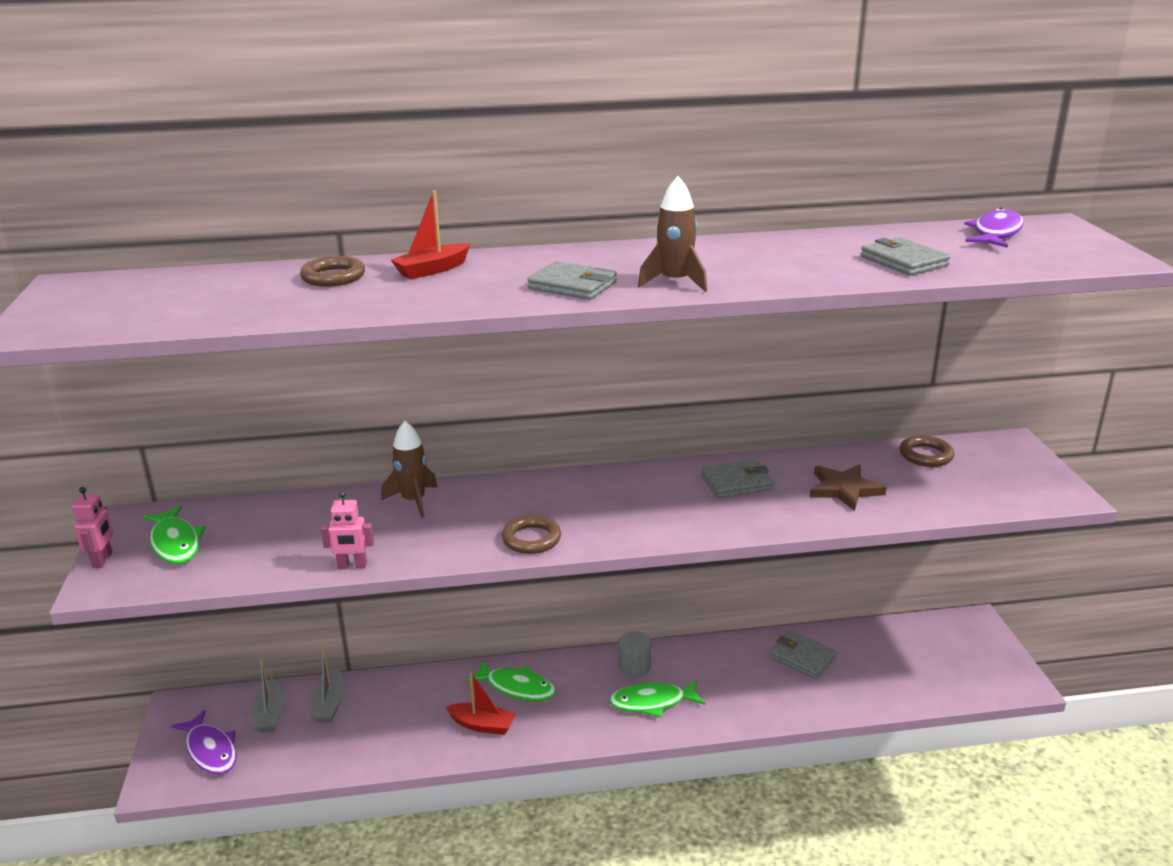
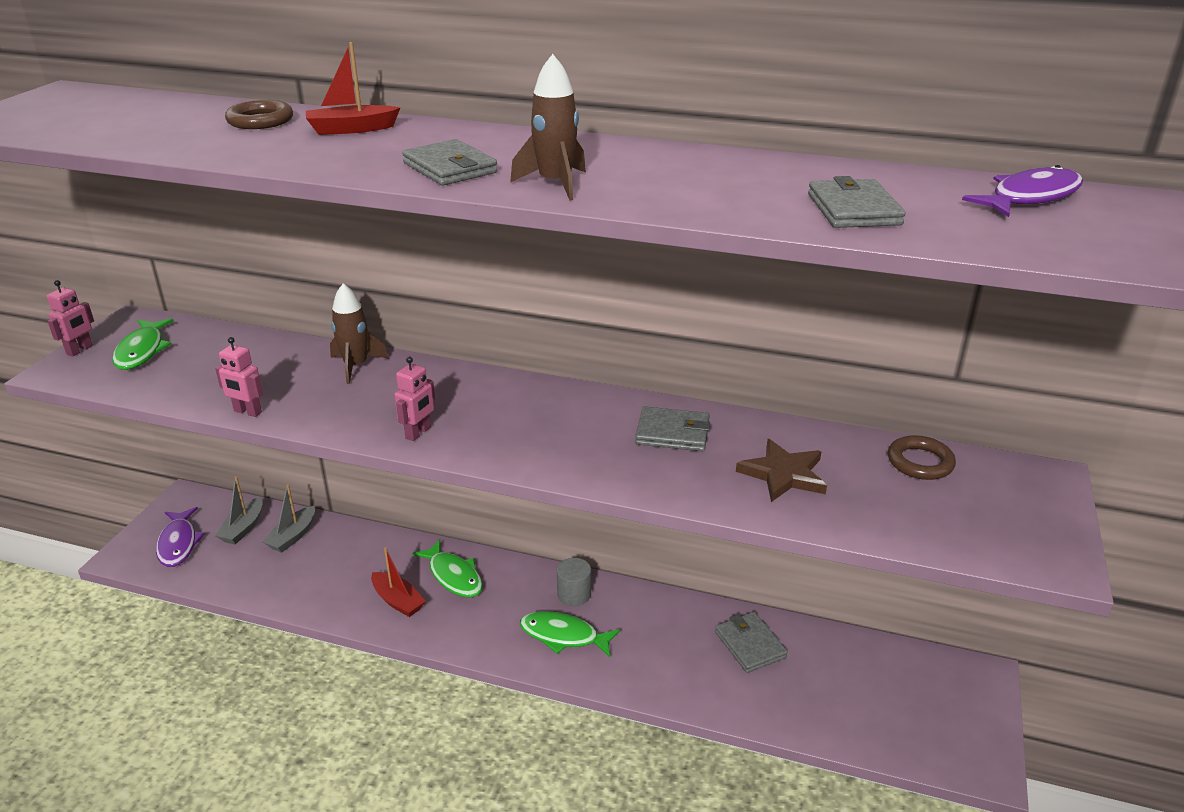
camera: 25 degrees right, 5 degrees up
(531, 539) = (418, 433): brown ring -> pink robot

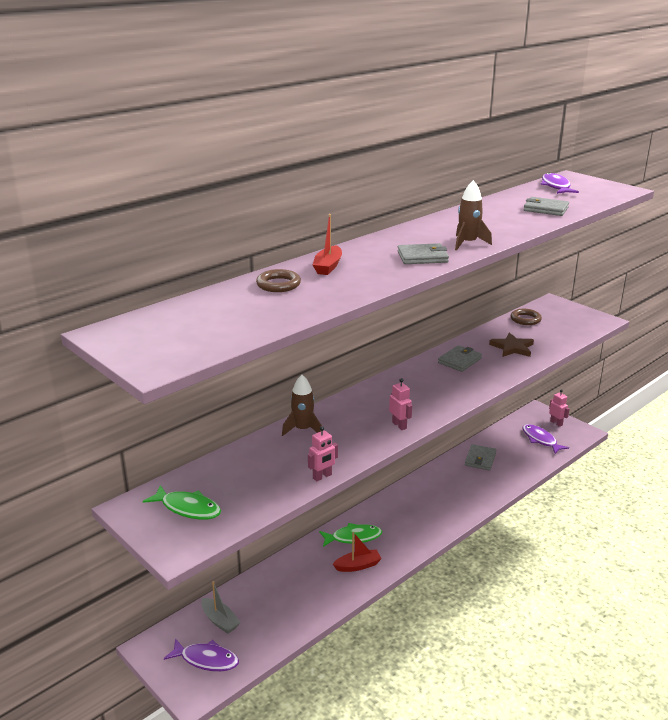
camera: 60 degrees left, 5 degrees down
(80, 350) = (153, 537): pink robot -> pink robot (556, 423)
(292, 536) = (252, 597): grey boat -> none
(563, 636) = (433, 513): green fish -> none
(574, 594) = (404, 499): grey cylinder -> none
(750, 645) = (480, 459): grey wallet -> grey wallet turned 75 degrees counterclockwise
(887, 707) = (540, 440): none -> purple fish

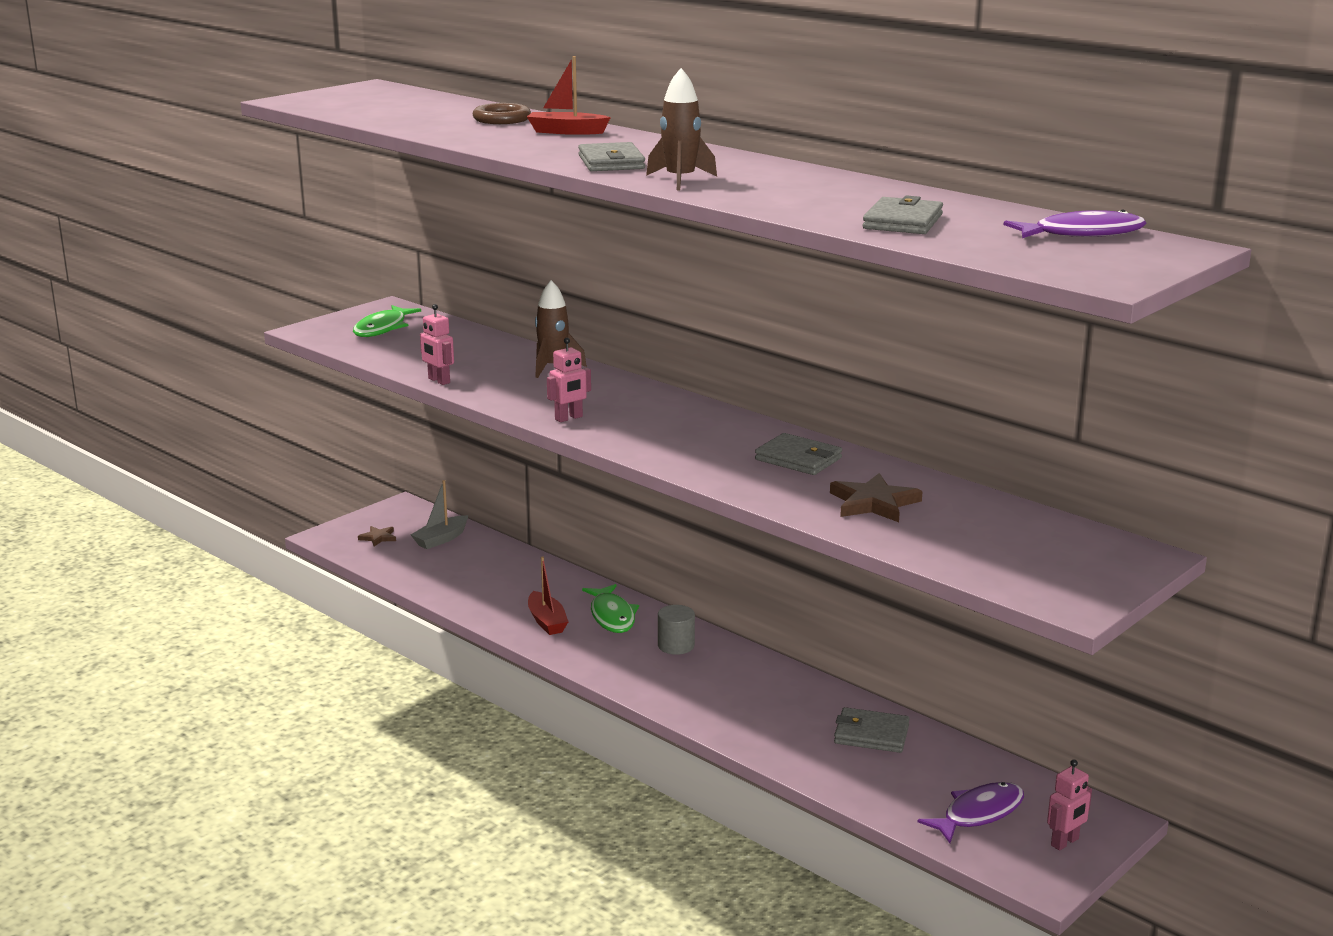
camera: 85 degrees right, 5 degrees down
(206, 659) = (378, 538): purple fish -> brown star
(391, 514) = (676, 645): none -> grey cylinder
(525, 319) = (1022, 521): brown ring -> none

